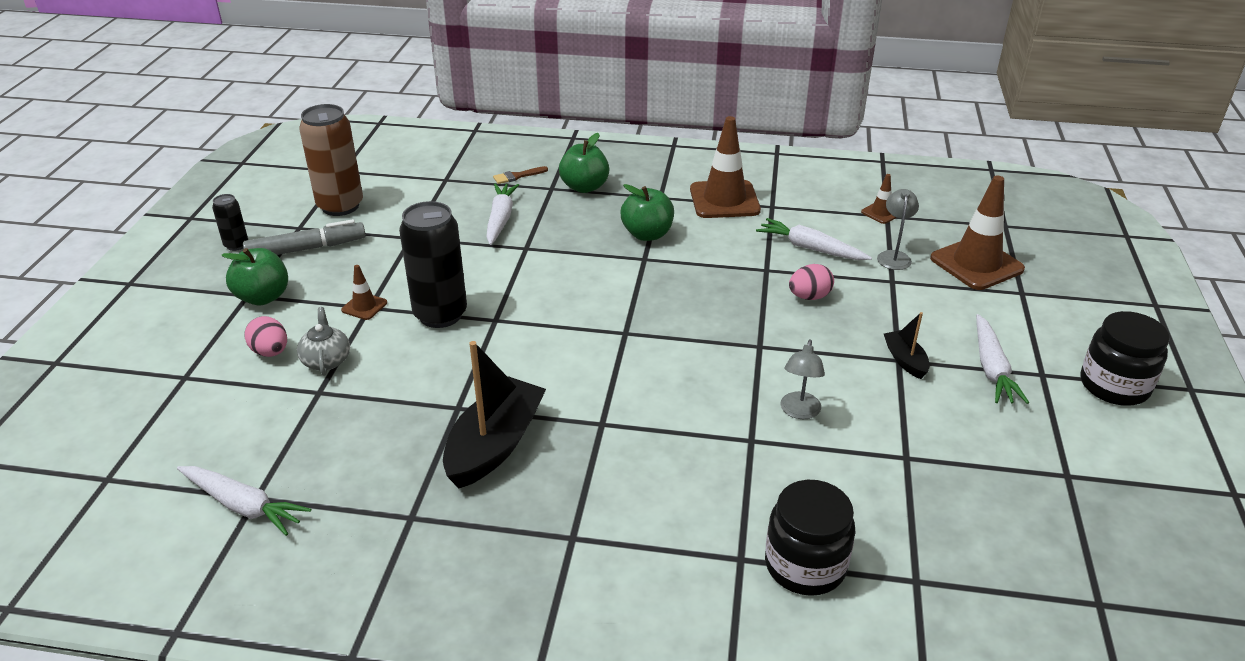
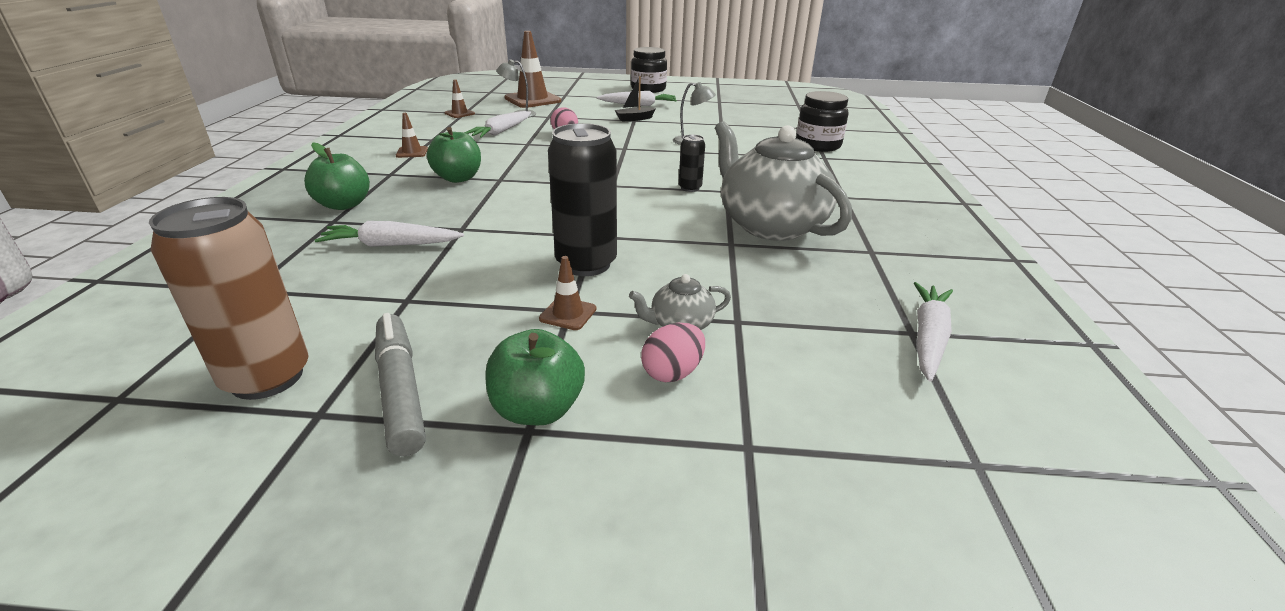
camera: 95 degrees left, 5 degrees down
(236, 245) = (347, 488): black can -> black can (690, 188)
(495, 445) = (770, 225): black boat -> grey teapot
(517, 176) = (284, 241): brown brush -> none
(724, 200) = (412, 152): brown traffic cone -> brown traffic cone, size x0.48

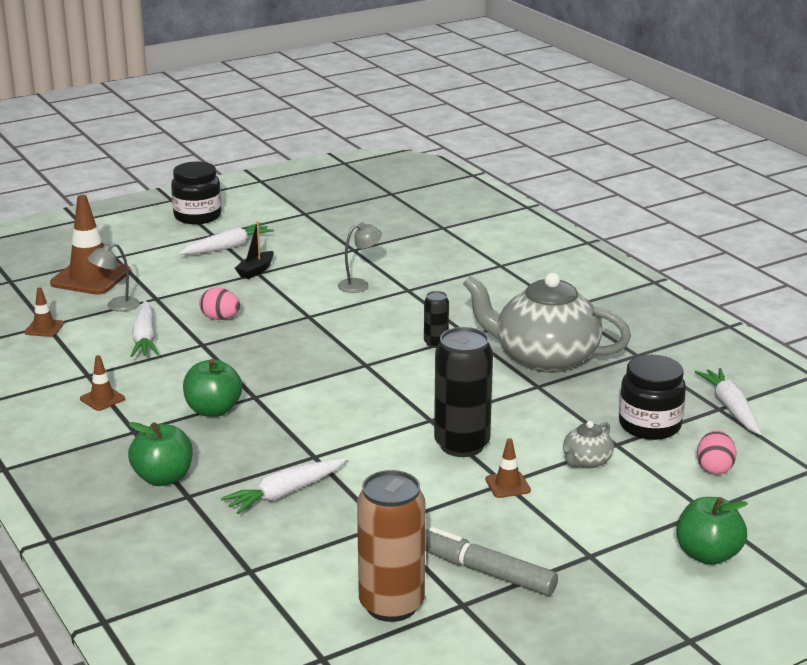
camera: 35 degrees left, 5 degrees down
(537, 409) = (579, 544): green apple -> green apple (708, 555)
(672, 372) = (621, 491): pink egg -> pink egg (714, 468)
(818, 145) = (477, 250): black jar -> black jar (649, 425)

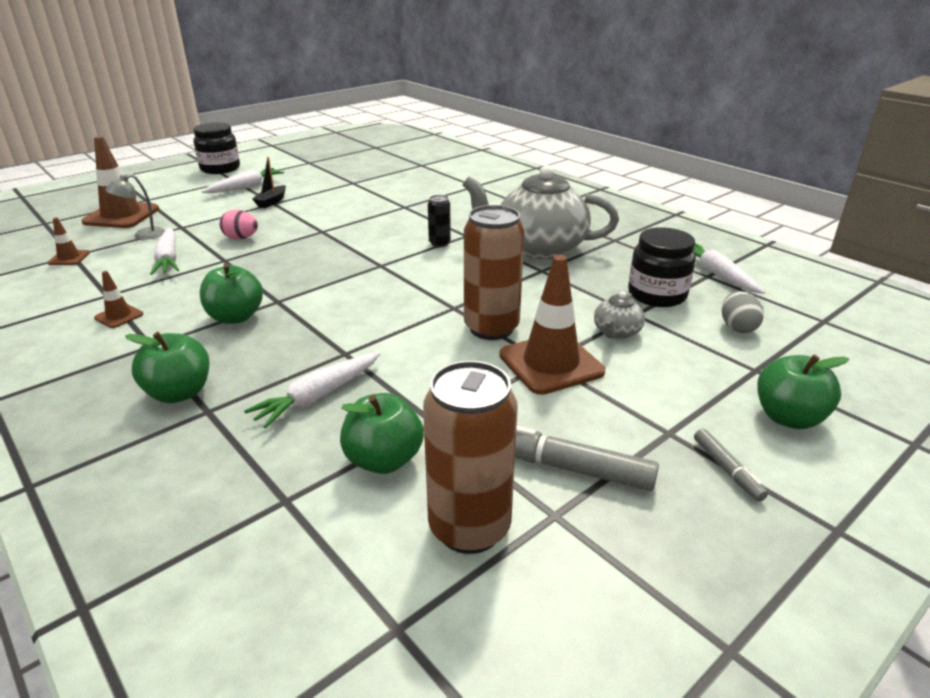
camera: 10 degrees left, 5 degrees up
(333, 550) = (384, 460): none -> green apple
(359, 285) = (362, 206): grey lamp -> none
(462, 445) = (491, 328): black can -> brown can
(507, 485) = (551, 363): brown traffic cone -> brown traffic cone, size x2.10
(624, 589) = (727, 469): none -> grey marker
(714, 468) = (737, 328): pink egg -> grey egg

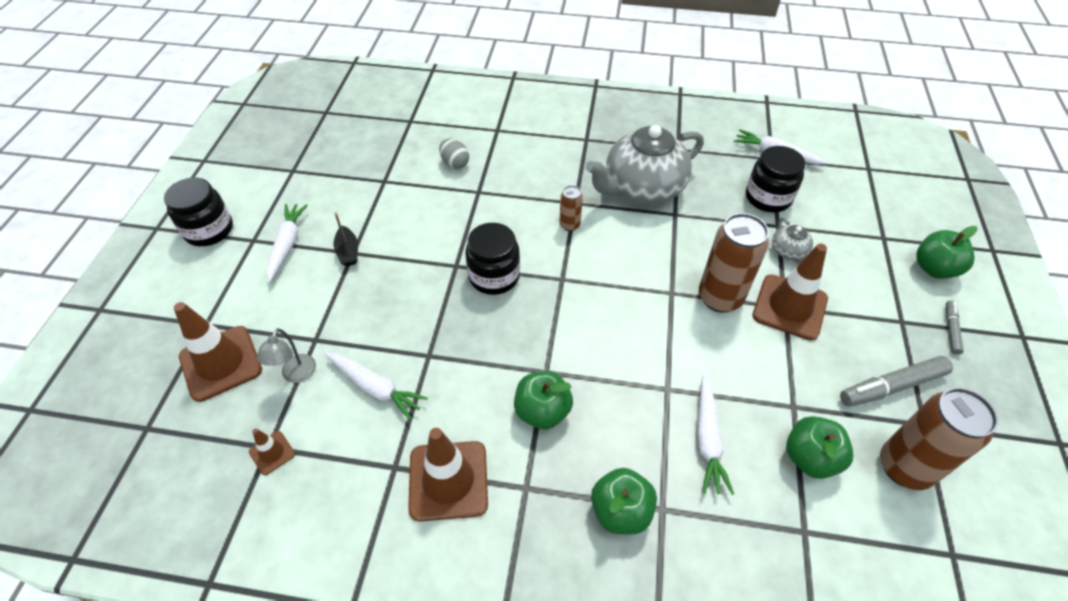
camera: 40 degrees left, 20 degrees up
(119, 316) = (448, 480): brown traffic cone -> brown traffic cone, size x2.10
(241, 238) = (399, 319): pink egg -> none
(336, 245) = (494, 276): none -> black jar
(439, 243) = (569, 225): black can -> brown can
(727, 469) = (951, 330): grey marker -> grey marker turned 105 degrees counterclockwise
(737, 328) = (839, 204): grey egg -> grey egg (455, 163)

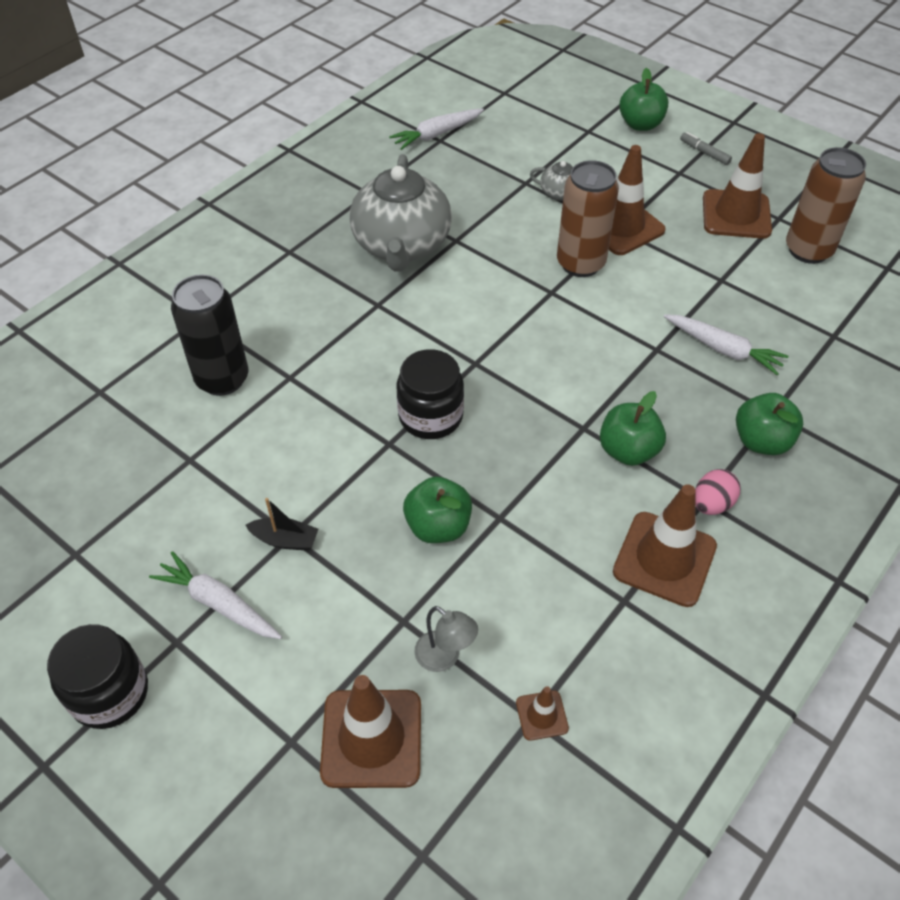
camera: 60 degrees left, 0 degrees up
(375, 387) = (512, 583): white carrot -> none
(455, 163) = (222, 379): grey egg -> black can
(525, 495) = (711, 504): none -> pink egg
(569, 225) = (406, 323): brown can -> none
(768, 198) = (487, 170): black jar -> none
(810, 458) = (773, 297): green apple -> green apple (438, 526)
(892, 386) = (736, 215): grey marker -> brown traffic cone

